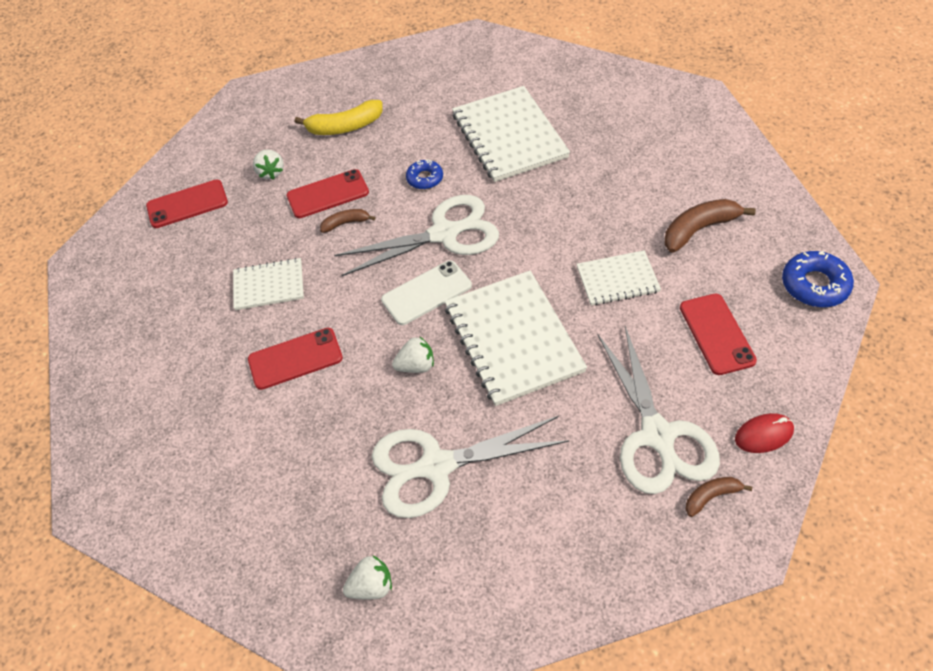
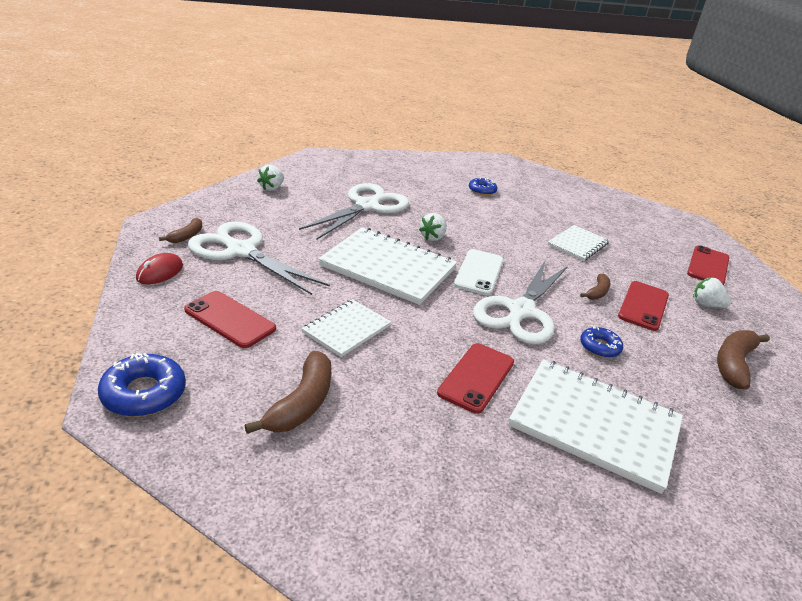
camera: 130 degrees right, 20 degrees down
(239, 435) = (482, 190): none -> blue donut
(295, 359) = (504, 221): red phone -> red phone (476, 377)
(345, 127) = (734, 364): yellow banana -> brown banana
(371, 586) = (350, 170): white strawberry -> white strawberry (272, 188)

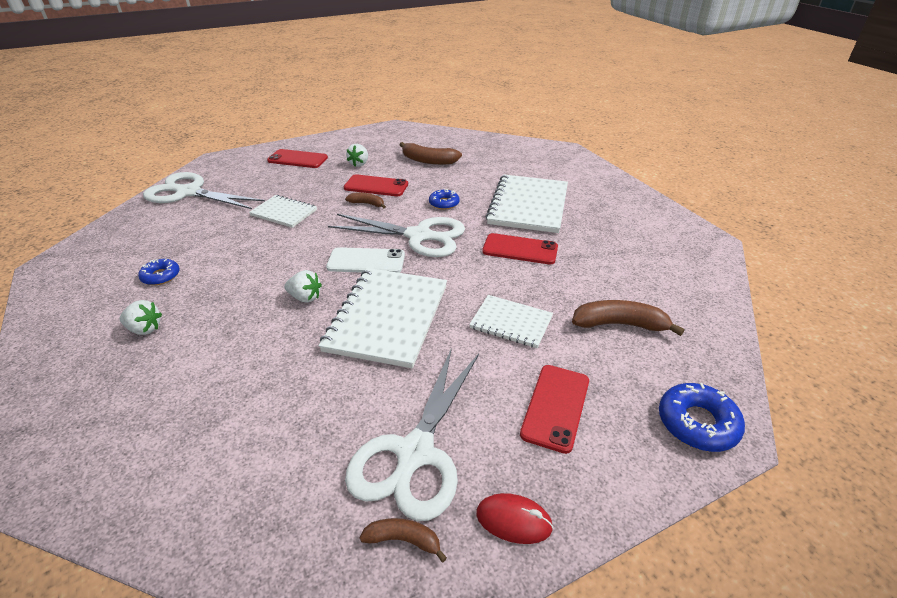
camera: 100 degrees left, 5 degrees up
(272, 188) = (189, 495): white strawberry -> white strawberry (144, 329)
(367, 206) = (234, 365): white scissors -> white scissors (188, 192)

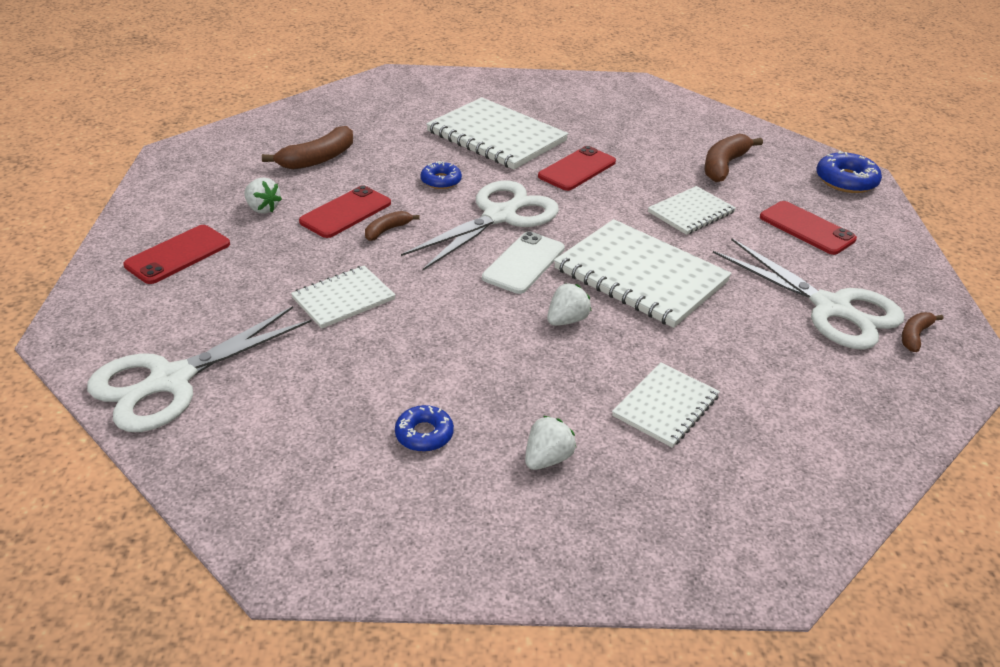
camera: 65 degrees left, 0 degrees up
(216, 371) = (665, 406): none -> white notebook
(513, 520) = (909, 283): red mouse -> none

